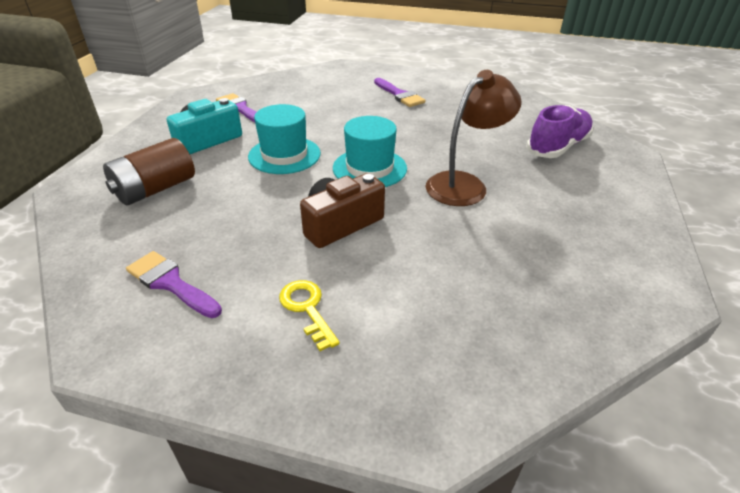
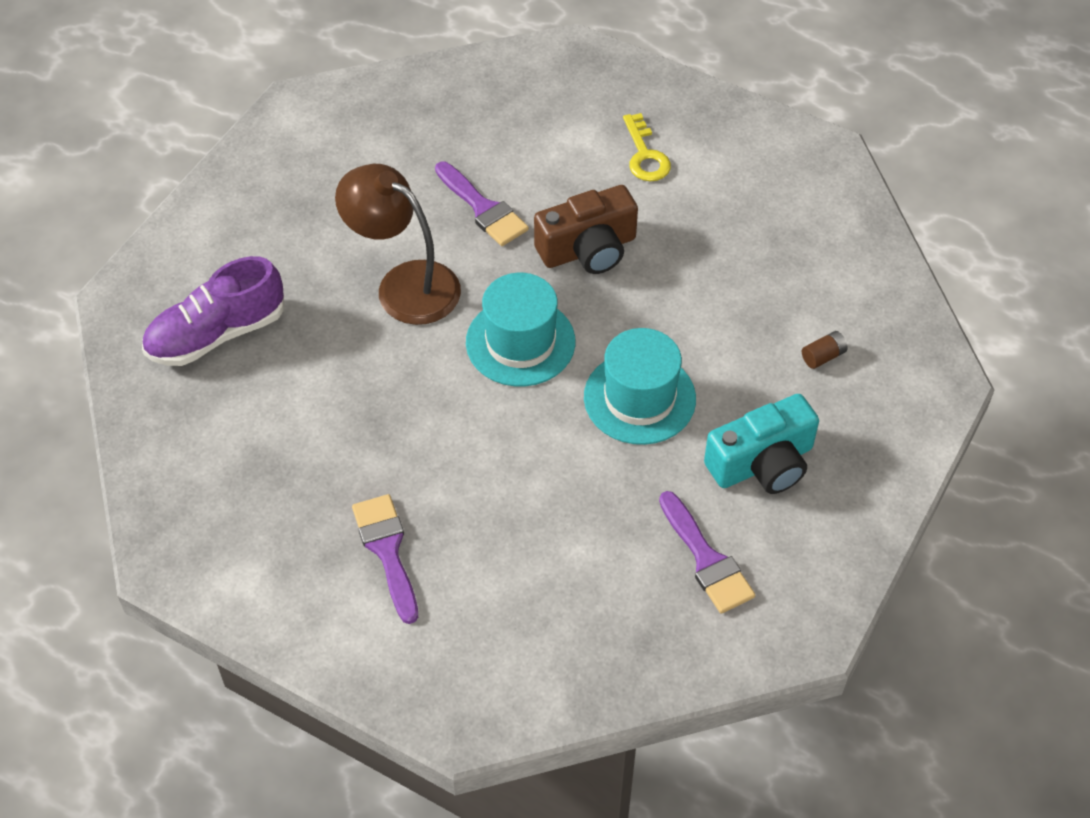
camera: 165 degrees left, 15 degrees up
(155, 189) = (823, 356): brown battery -> brown battery, size x0.40
(171, 283) = (778, 207): purple brush -> purple brush (483, 208)
(464, 184) = (404, 284): brown lamp -> brown lamp turned 60 degrees clockwise

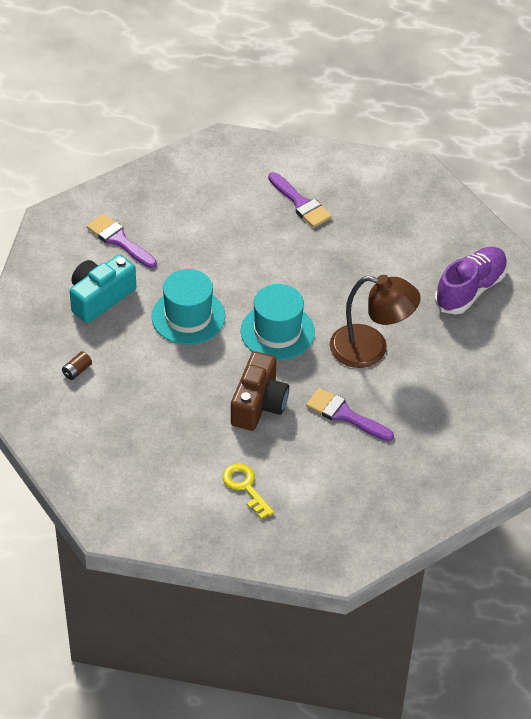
camera: 160 degrees right, 5 degrees down
(588, 249) = (258, 404): brown camera -> brown camera turned 150 degrees clockwise

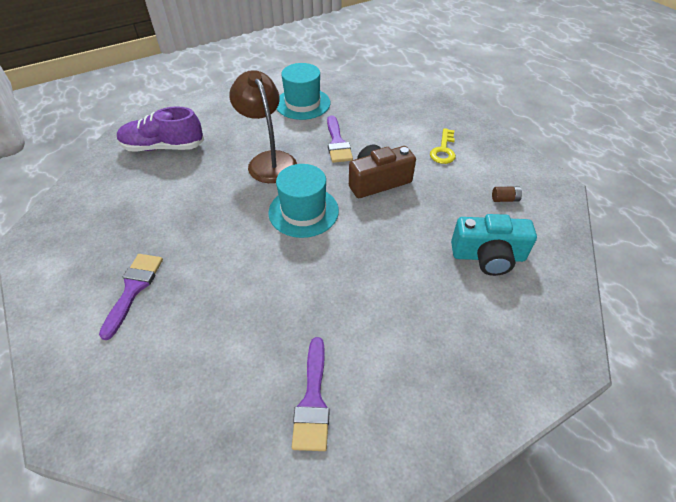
camera: 130 degrees left, 0 degrees up
(77, 371) = (486, 300): brown battery -> brown battery (504, 199)
(100, 298) = (399, 351): turquoise camera -> turquoise camera (488, 256)
(188, 316) = (347, 271): turquoise hat -> turquoise hat (302, 103)

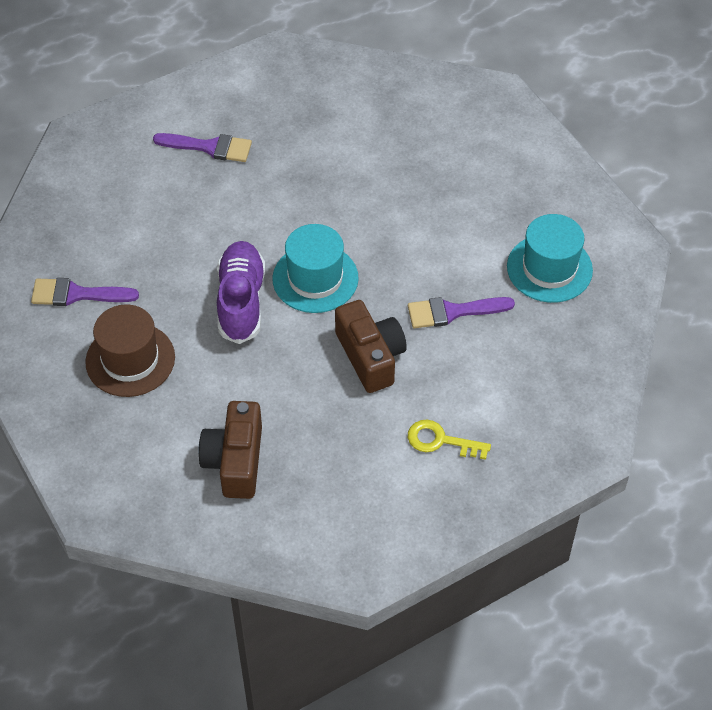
camera: 90 degrees right, 5 degrees up
(163, 147) = (435, 128): purple shoe -> purple shoe (241, 301)
(268, 160) = (411, 237): brown lamp -> none
(395, 341) = (130, 360): none -> brown hat
(488, 256) = (235, 461): turquoise camera -> brown camera
(504, 199) = (334, 499): brown battery -> none

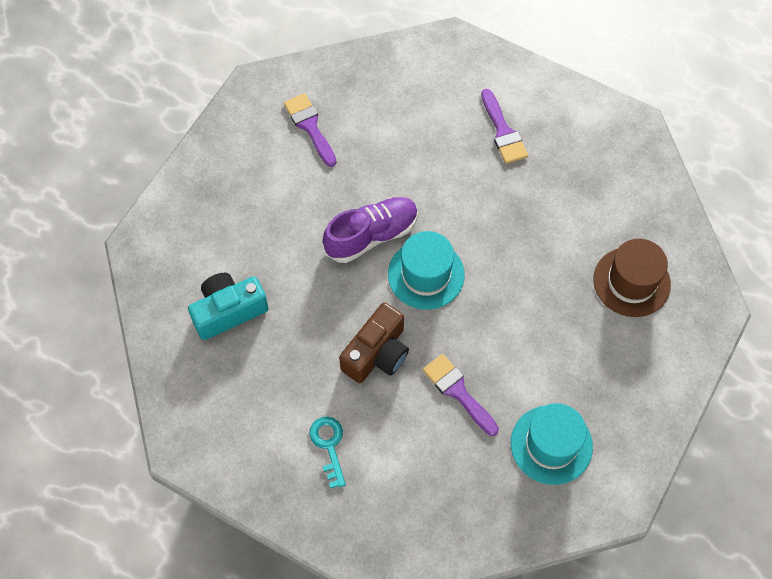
camera: 60 degrees right, 10 degrees up
(130, 360) = (274, 193): brown hat -> brown hat (631, 282)
(235, 461) = (228, 311): brown camera -> turquoise camera
(441, 441) = (329, 446): yellow key -> turquoise key

